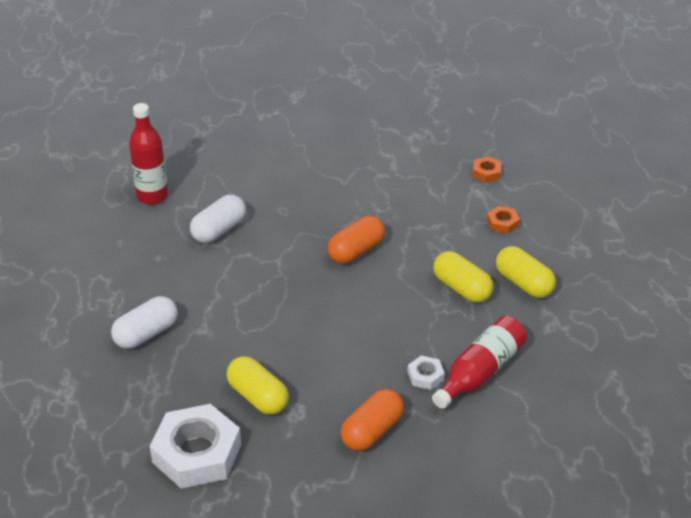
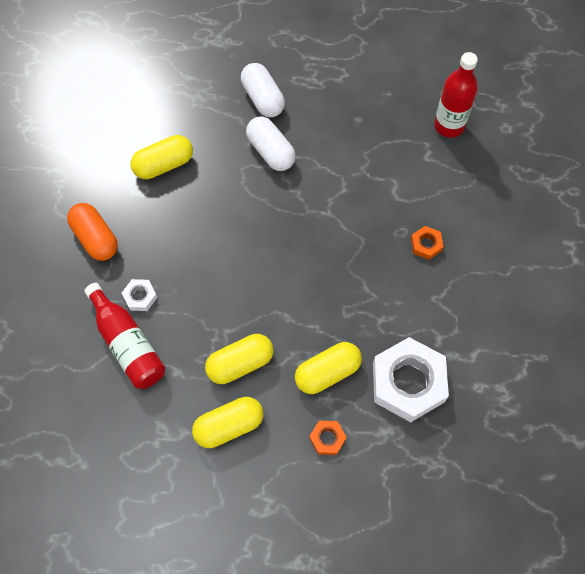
camera: 105 degrees right, 25 degrees up
(196, 453) = (122, 114): white nut -> white nut (408, 382)
(219, 230) = (384, 172): white capsule -> white capsule (271, 151)
(356, 251) = (321, 282): orange capsule -> none
(443, 233) = (327, 372): none -> yellow capsule
(486, 173) = (419, 452): orange nut -> orange nut (426, 244)

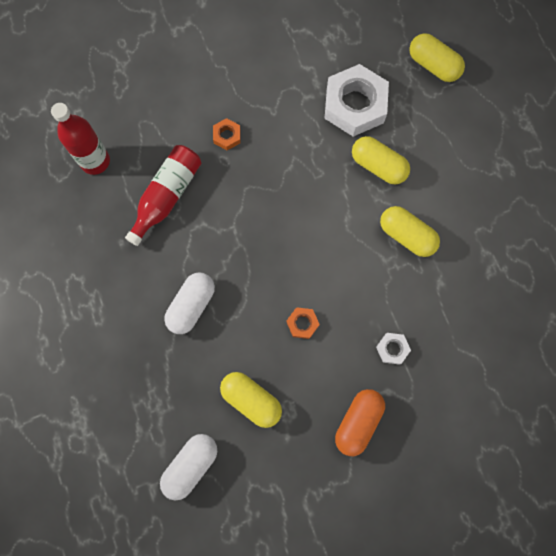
camera: 115 degrees left, 10 degrees up
(127, 344) = (439, 336): red bottle -> red bottle (167, 196)
(229, 426) = (460, 220): yellow capsule -> yellow capsule (433, 65)
(263, 98) = (134, 341): white capsule -> white capsule (191, 465)
(327, 438) = (430, 144): orange nut -> orange nut (302, 323)

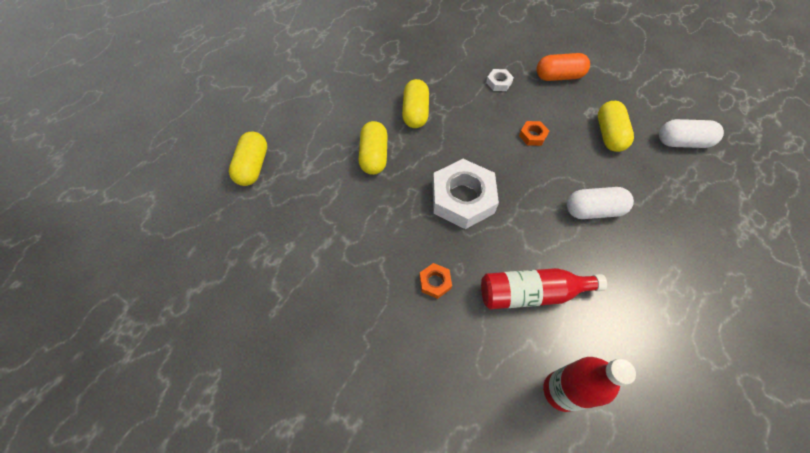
camera: 125 degrees left, 15 degrees down
(355, 105) = (329, 200): white nut -> white nut (463, 198)

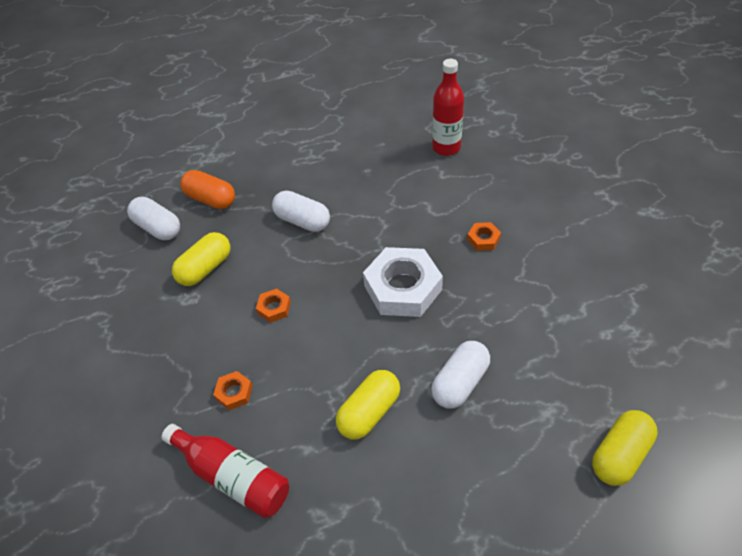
camera: 140 degrees left, 10 degrees down
(374, 156) = (460, 382): yellow capsule -> white capsule
(499, 82) = (234, 393): white nut -> orange nut
(532, 293) = (413, 197): red bottle -> red bottle (232, 476)
(558, 76) = (163, 358): orange capsule -> orange capsule (211, 199)

